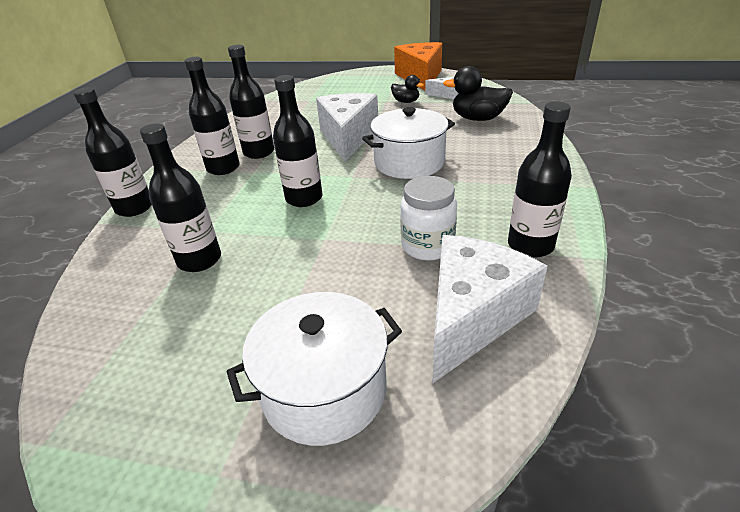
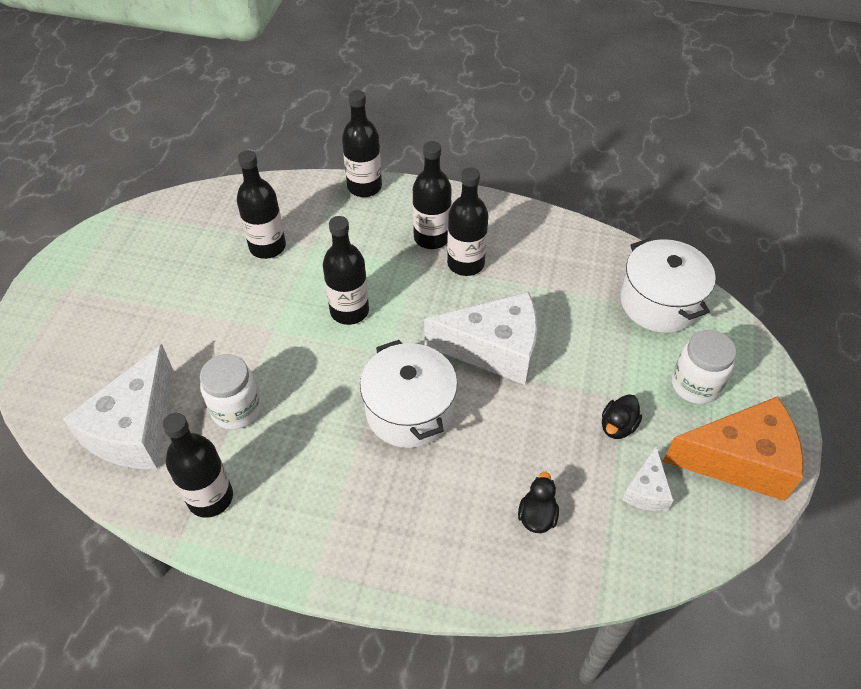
camera: 90 degrees right, 15 degrees up
(324, 390) = (103, 334): white pot -> white pot (659, 302)
(372, 86) = (695, 385): none -> white jar
(472, 316) = (135, 429): white cheese -> white cheese turned 75 degrees clockwise
(478, 119) = (537, 516): black duck -> black duck, size x0.59

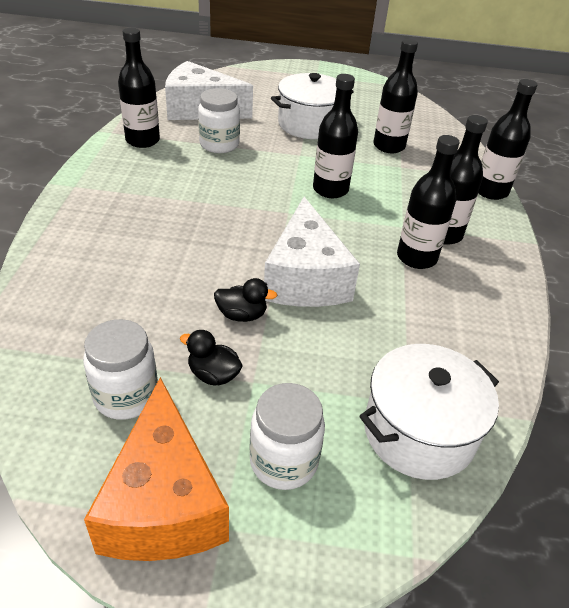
camera: 80 degrees right, 10 degrees down
(409, 411) = (224, 226): white pot -> white pot (309, 124)
(537, 516) = (105, 306): black duck -> black duck (242, 315)
(646, 490) = (126, 396): white cheese -> white jar

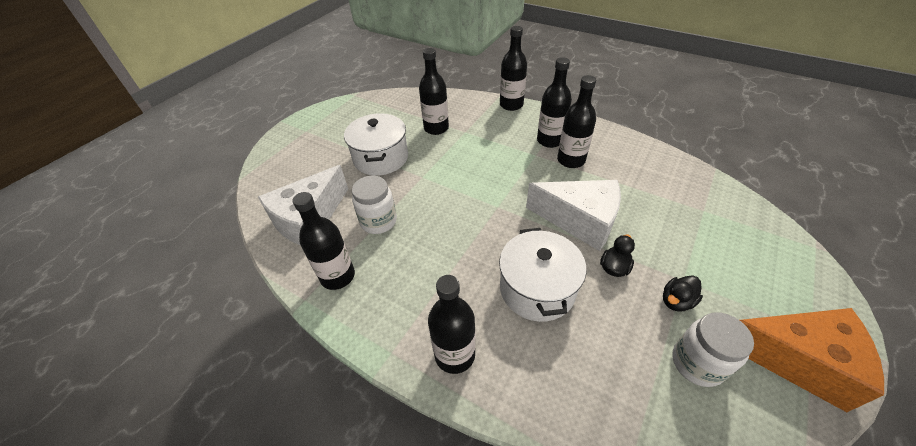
camera: 60 degrees left, 5 degrees up
(283, 461) = (755, 284): white jar -> none
(330, 189) = (478, 175): black bottle -> black bottle (455, 354)
(419, 432) = (727, 214): white pot -> white pot (537, 289)

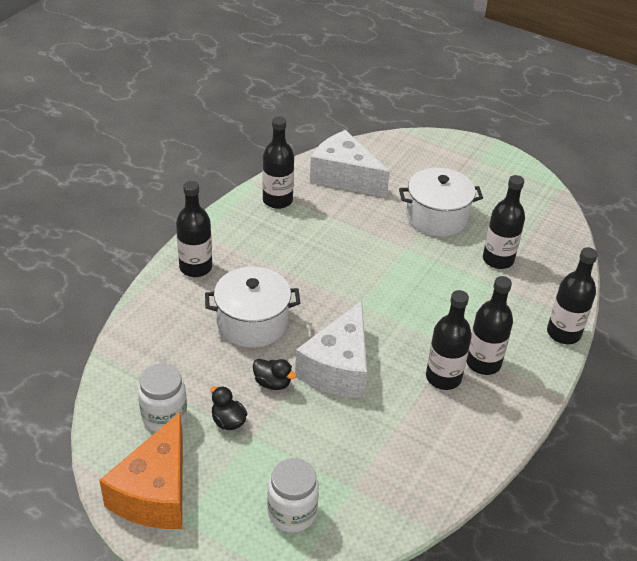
camera: 85 degrees right, 5 degrees down
(378, 221) = (340, 220): white jar -> white jar (292, 513)

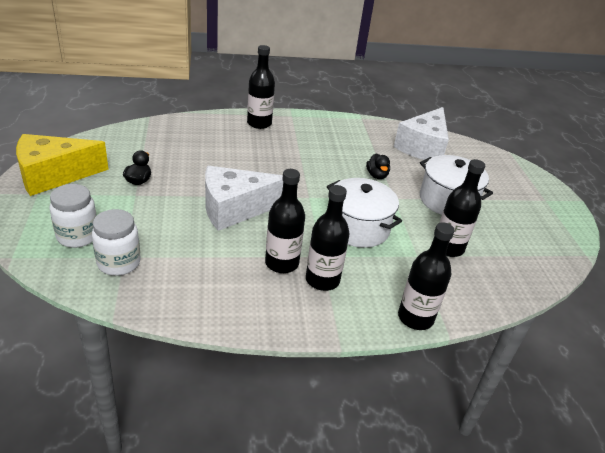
camera: 50 degrees right, 5 degrees down
(155, 492) = (54, 175): orange cheese -> yellow cheese
(164, 416) = (120, 157): white jar -> white jar (119, 263)
(252, 322) = (237, 159): white pot -> white pot (358, 228)
(272, 383) = (190, 186): black duck -> black duck (377, 175)
(277, 200) = (360, 130): black bottle -> none
(344, 177) = (423, 147): white cheese -> white cheese turned 150 degrees counterclockwise

